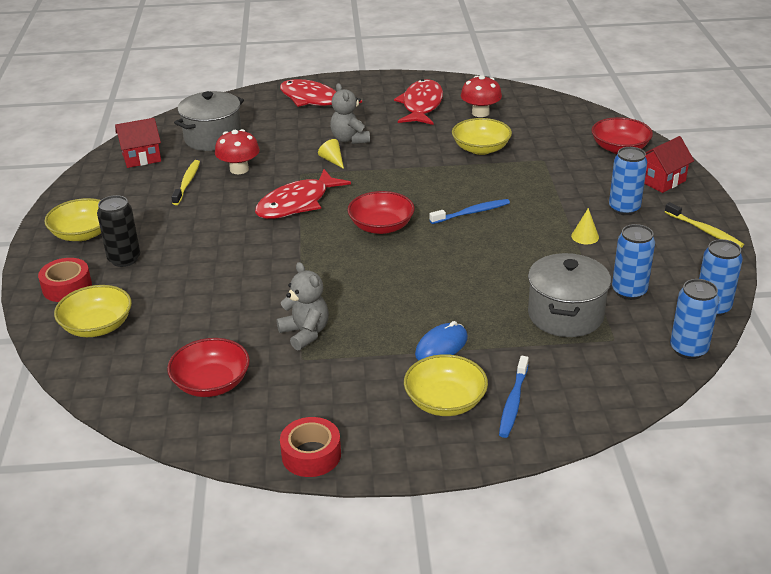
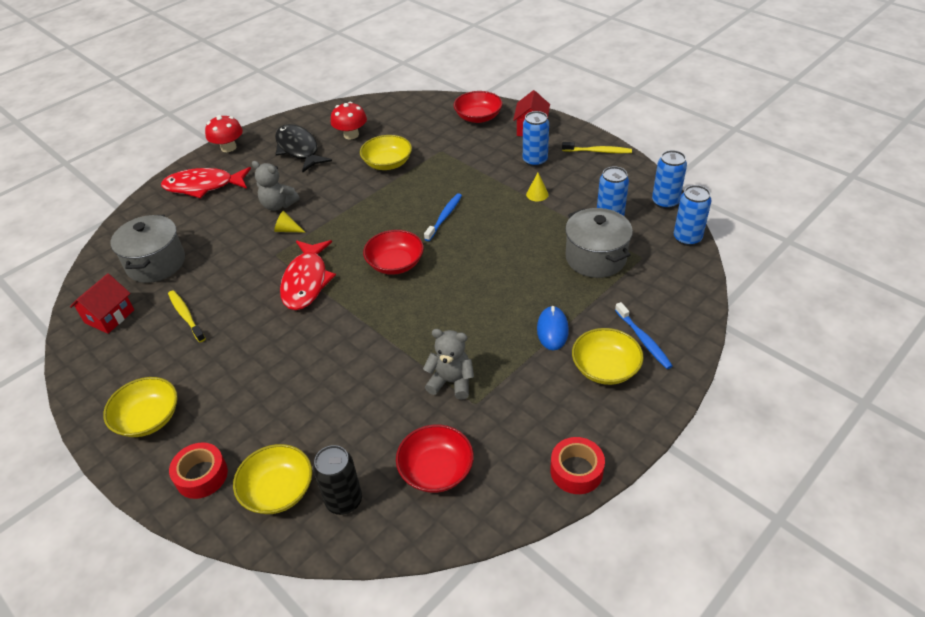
camera: 40 degrees left, 10 degrees up
(124, 259) = (221, 417): black can -> black can (344, 501)
(239, 169) = (218, 279): red mushroom -> red mushroom (228, 147)
(421, 105) = (298, 149): red fish -> black fish

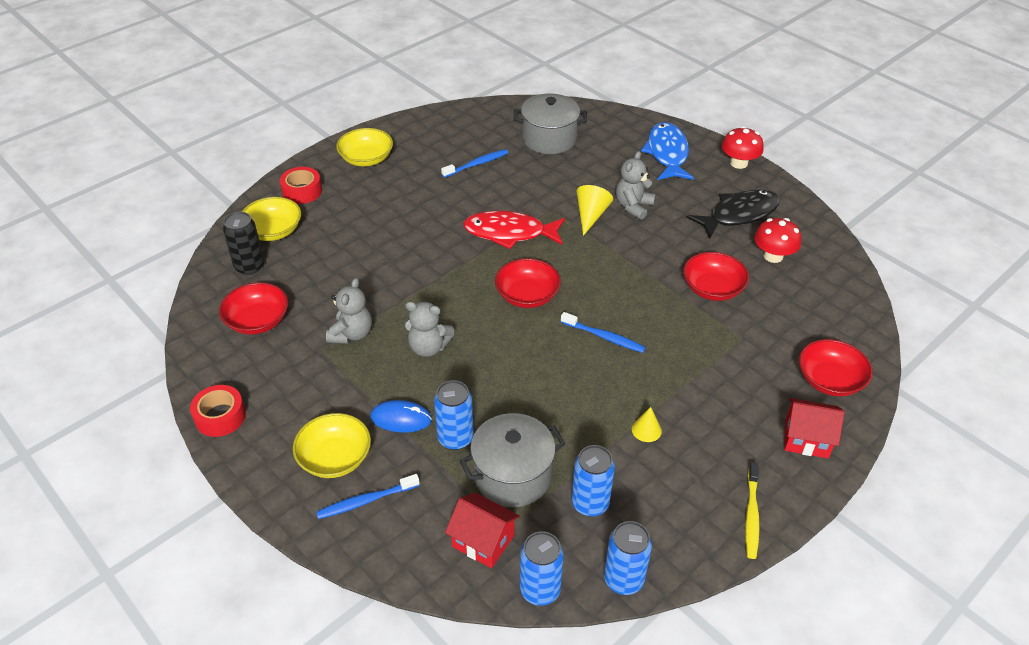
camera: 90 degrees right, 0 degrees up
(109, 316) = (484, 124): red house -> red house (483, 541)
(186, 316) = (477, 164): yellow toothbrush -> blue toothbrush
(203, 186) = (667, 153): red fish -> blue fish
(287, 230) = (591, 215): yellow cone -> yellow cone, size x1.56
(387, 163) = (712, 288): yellow bowl -> red bowl
(465, 322) = (428, 347): none -> grey teddy bear
(535, 160) = (724, 435): blue can -> blue can (455, 438)

